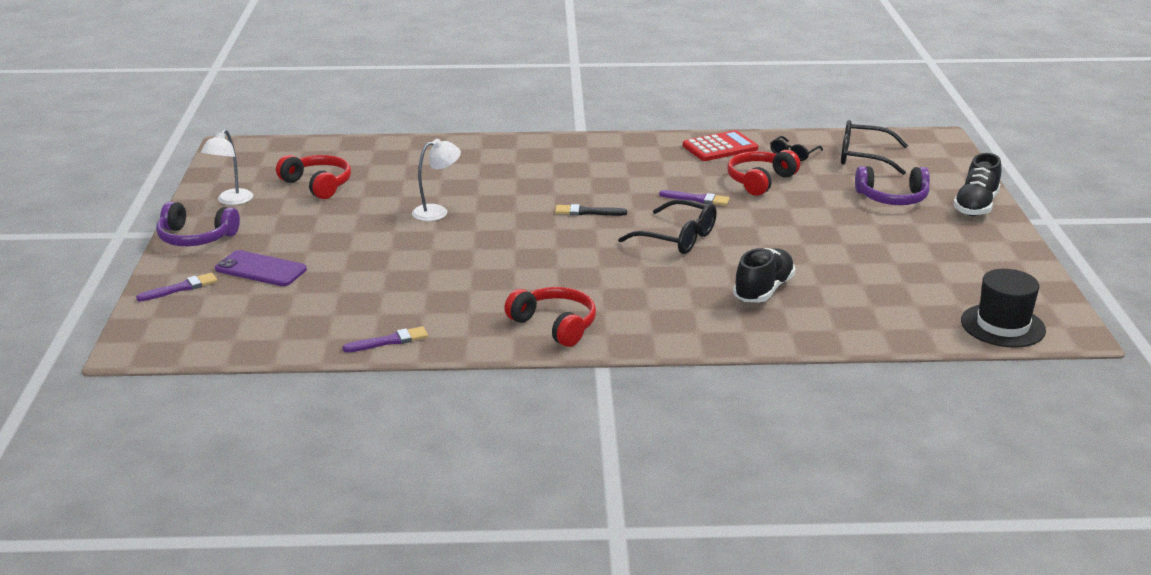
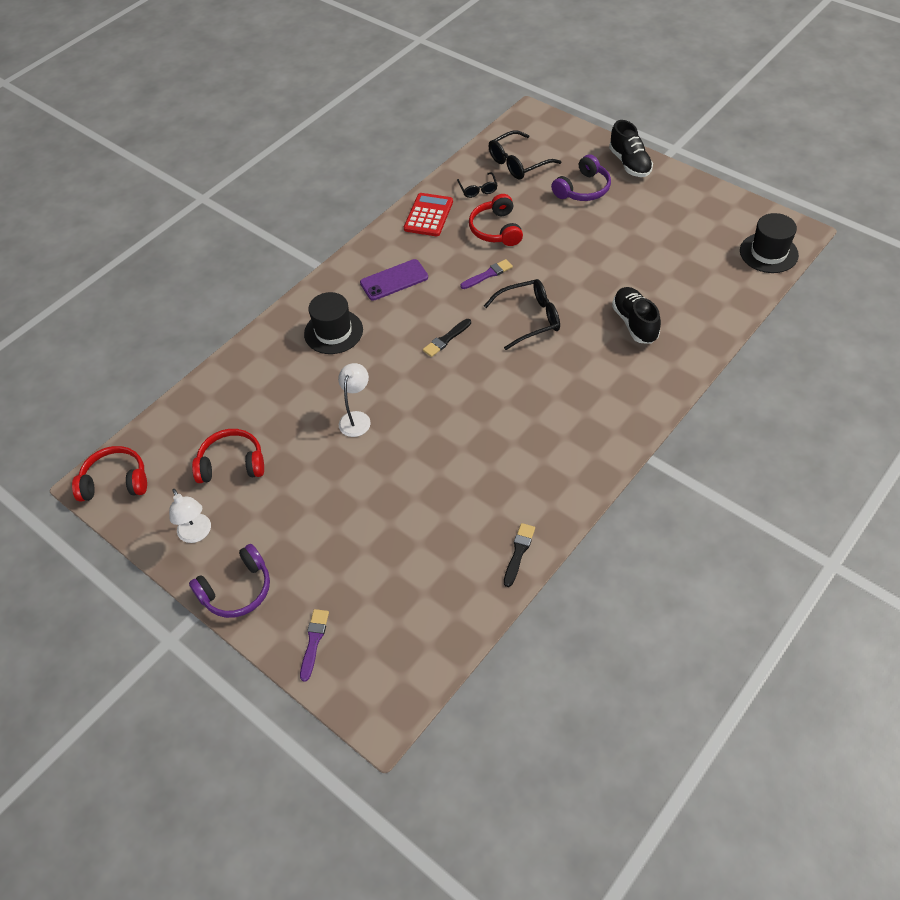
camera: 45 degrees left, 25 degrees up
(261, 269) = (336, 573): purple phone -> purple phone (394, 280)
(389, 341) = (518, 552): purple brush -> black brush
(516, 165) = (333, 332): none -> black hat
(555, 325) = (581, 450): red headphones -> red headphones (115, 481)

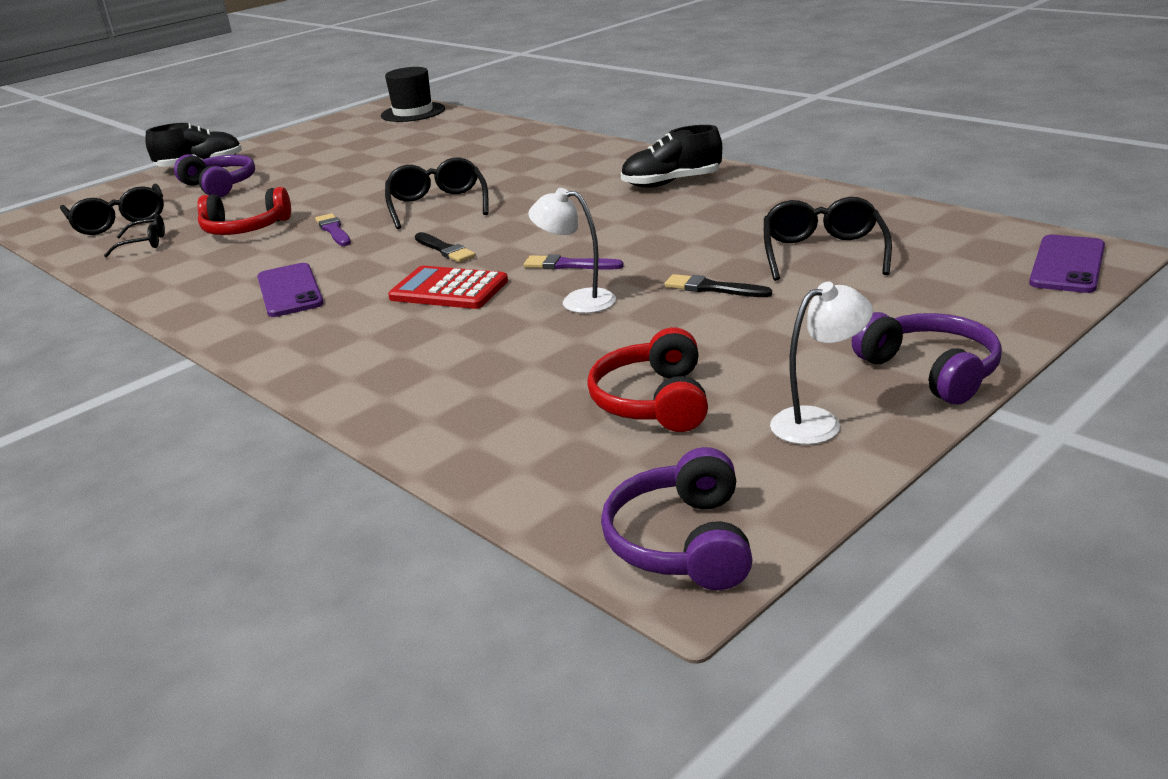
camera: 85 degrees left, 25 degrees down
(115, 481) = (681, 542): red headphones -> purple headphones
(314, 641) = (1003, 304): purple brush -> purple brush (568, 265)
(333, 332) = (374, 331): black hat -> none
(367, 693) = (1067, 265): none -> purple phone
(410, 547) = (823, 253): none -> black glasses
(428, 215) = (163, 273): red calculator -> red calculator (449, 290)
(518, 552) = (822, 197): black brush -> black brush (713, 288)
(634, 323) = (480, 158): black shoe -> black shoe (671, 183)

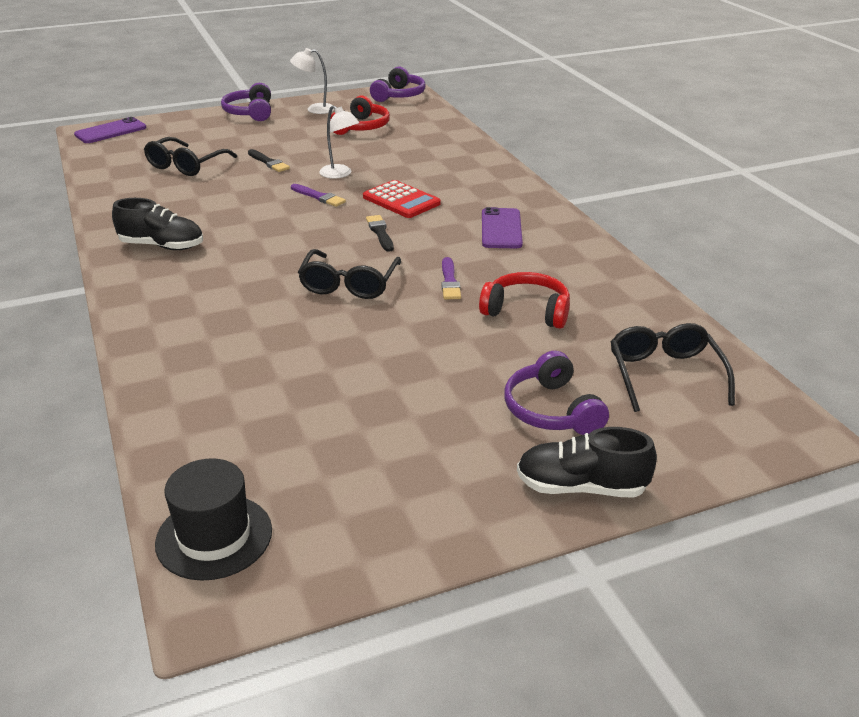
camera: 160 degrees left, 5 degrees up
(144, 243) = (625, 323): black glasses -> none

